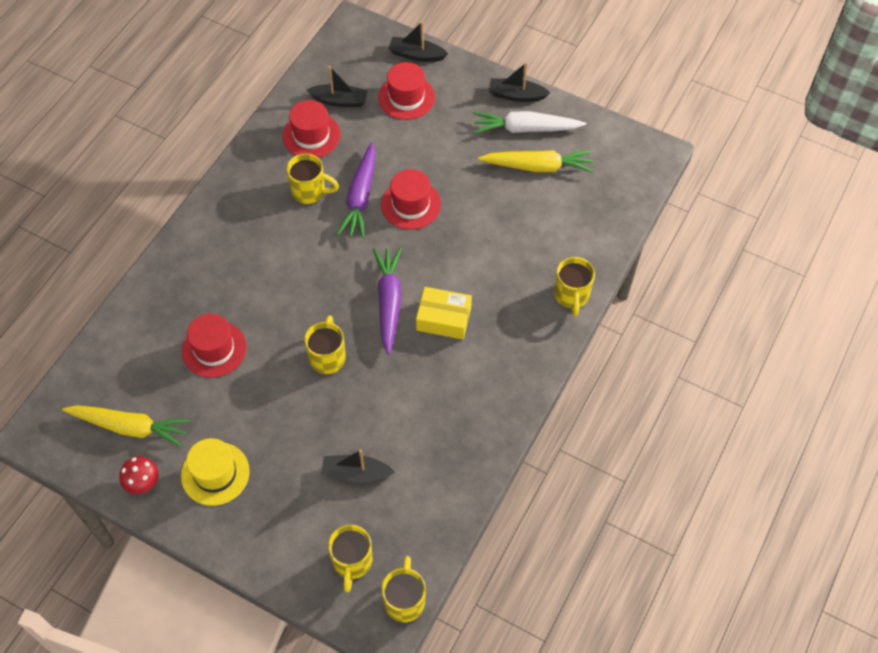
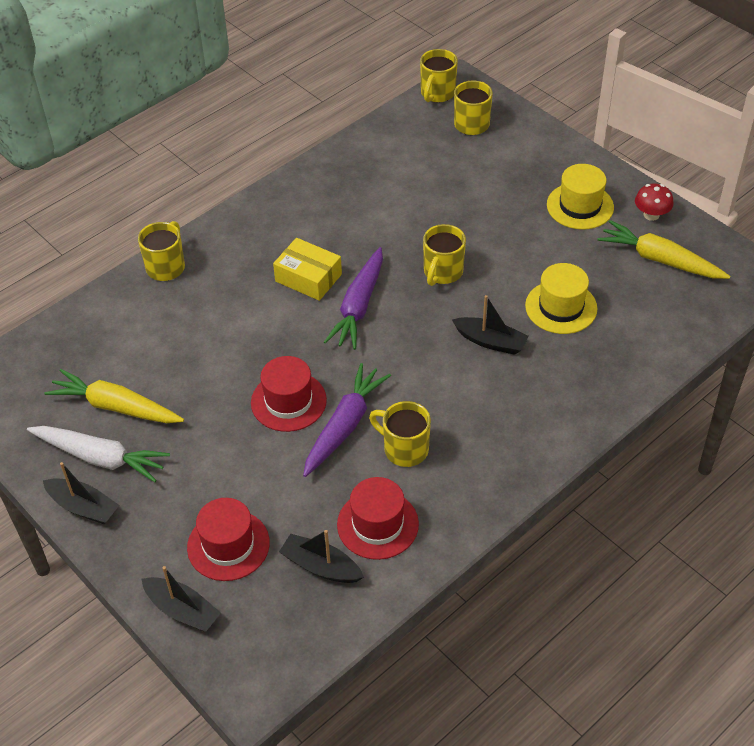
camera: 160 degrees left, 10 degrees down
(214, 349) = (561, 307): red hat -> yellow hat
(356, 473) = (447, 178): black boat -> black boat (491, 341)

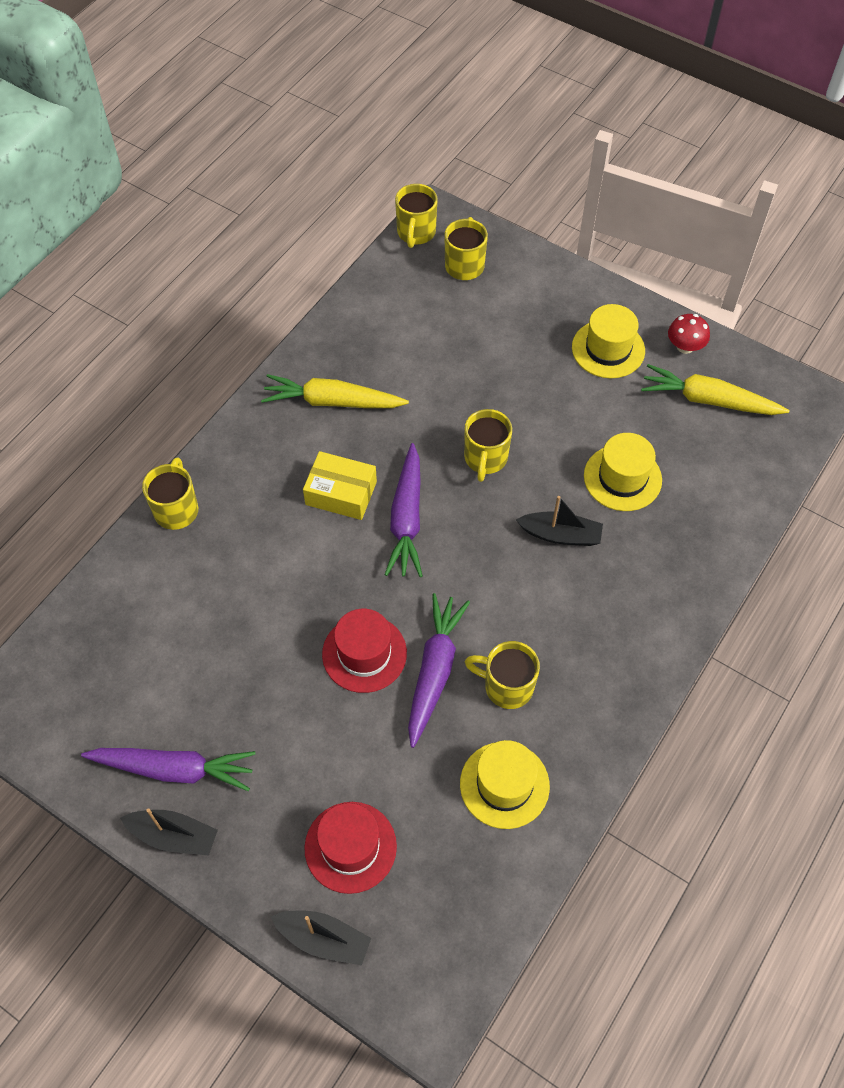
camera: 15 degrees left, 10 degrees up
(100, 458) = (174, 769): white carrot -> purple carrot
(115, 407) = (172, 701): yellow carrot -> yellow carrot (332, 402)
(321, 566) = (458, 850): black boat -> none
(377, 524) = (504, 785): red hat -> yellow hat

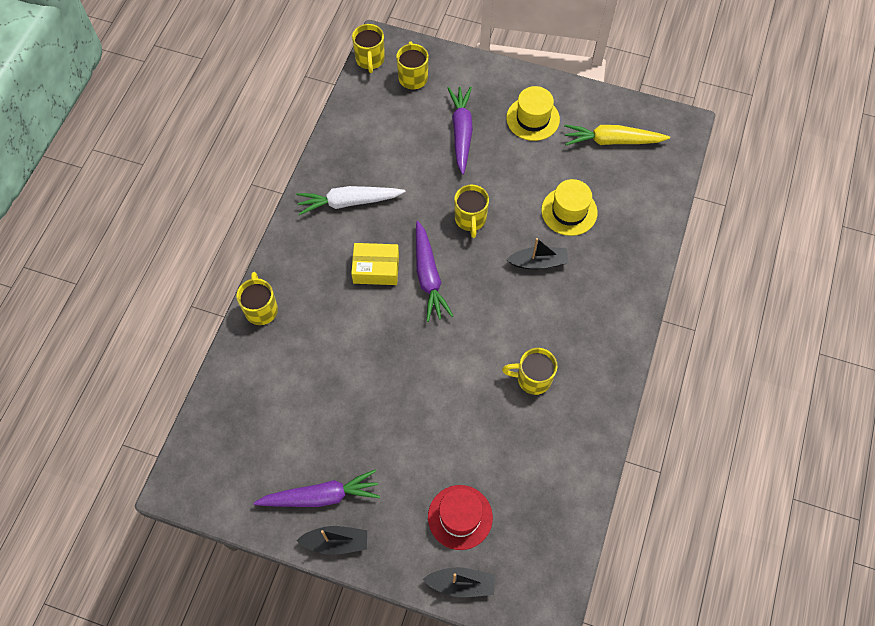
camera: 15 degrees left, 5 degrees up
(332, 402) = (349, 202): yellow carrot -> white carrot
(364, 653) = (428, 380): red hat -> none
(434, 671) = (480, 381): purple carrot -> purple carrot (461, 132)
(504, 785) = (551, 447): yellow hat -> none
(685, 346) = (585, 105): red mushroom -> none

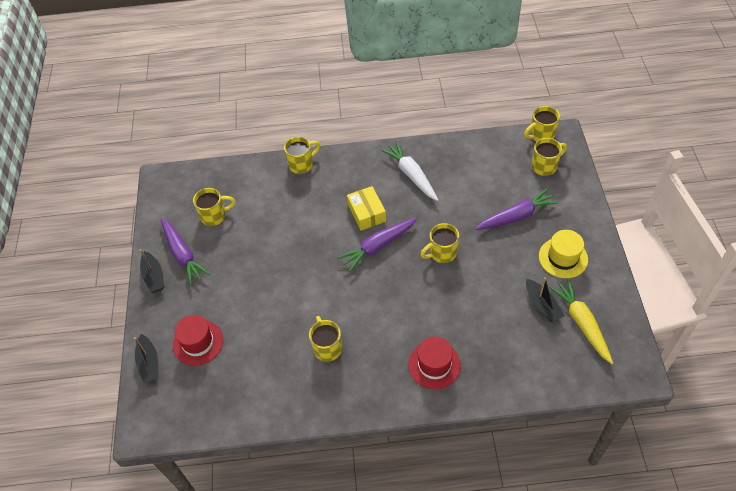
camera: 70 degrees right, 10 degrees down
(281, 438) = (214, 216): none -> yellow mug
(538, 262) = (431, 313): black boat -> black boat (542, 305)
(569, 211) = (491, 317): yellow hat -> none
(599, 285) = (434, 365): none -> red hat

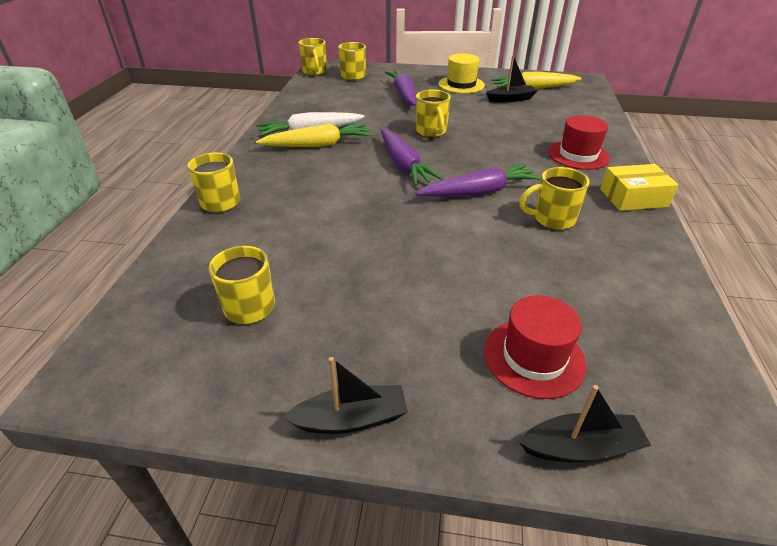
camera: 80 degrees left, 15 degrees down
(183, 254) = (316, 361): purple carrot -> purple carrot (479, 192)
(366, 213) = (347, 165): yellow box -> yellow box (633, 198)
(392, 187) = (318, 145): none -> yellow carrot

